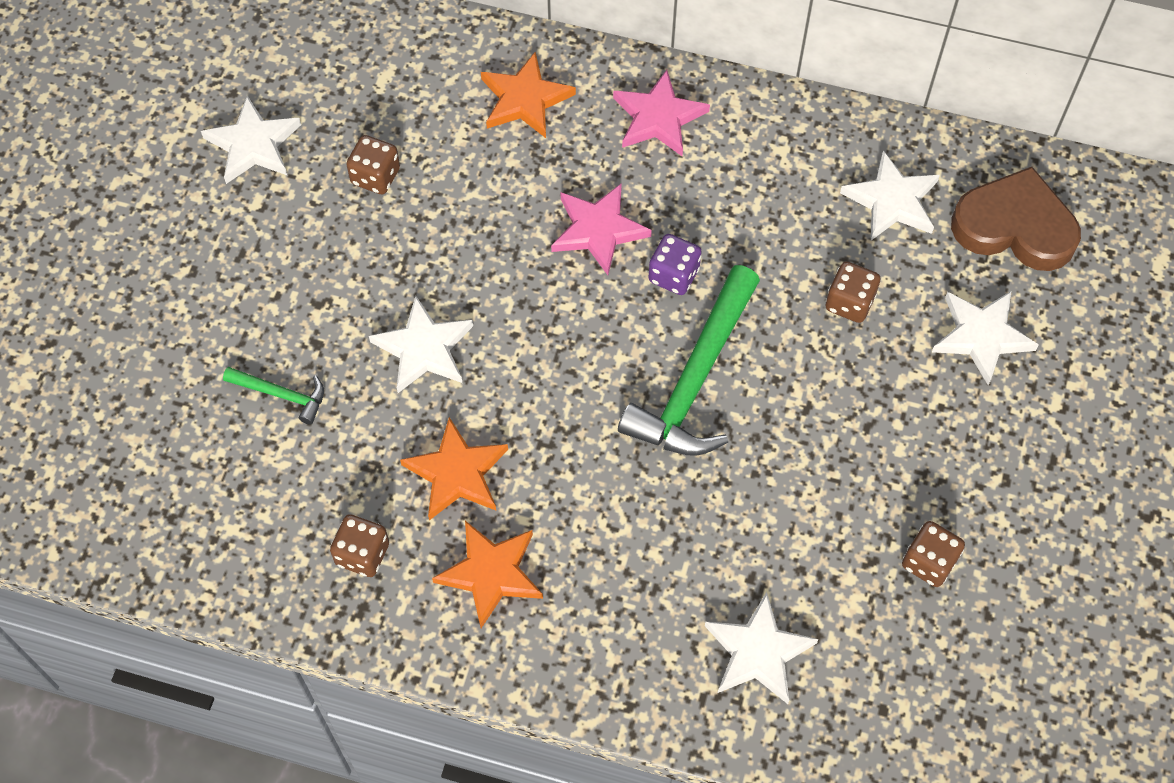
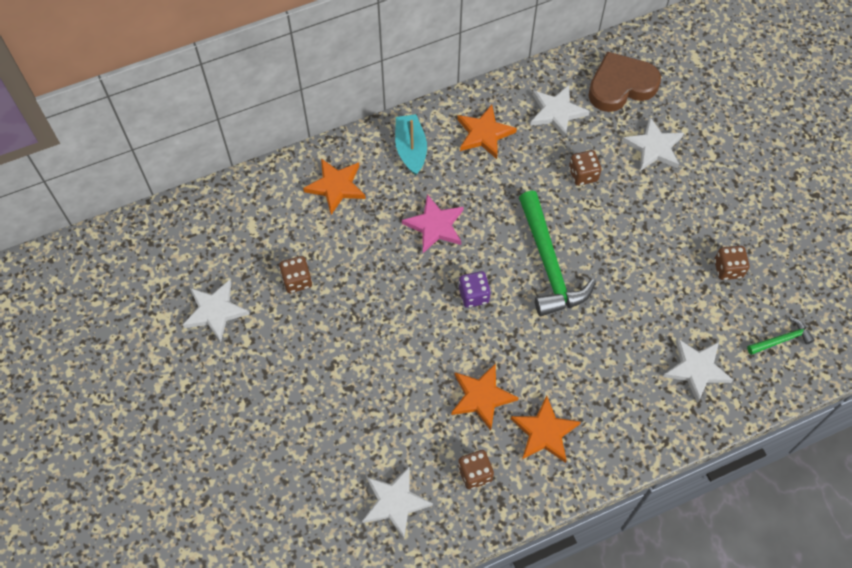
camera: 40 degrees left, 0 degrees up
(281, 394) = (357, 427): green hammer -> green hammer (781, 339)
(424, 349) = (406, 349): white star -> white star (395, 503)
(658, 117) = (411, 149): pink star -> turquoise boat
(673, 275) = (491, 221): purple dice -> purple dice (473, 295)
(769, 162) = (484, 134): none -> orange star

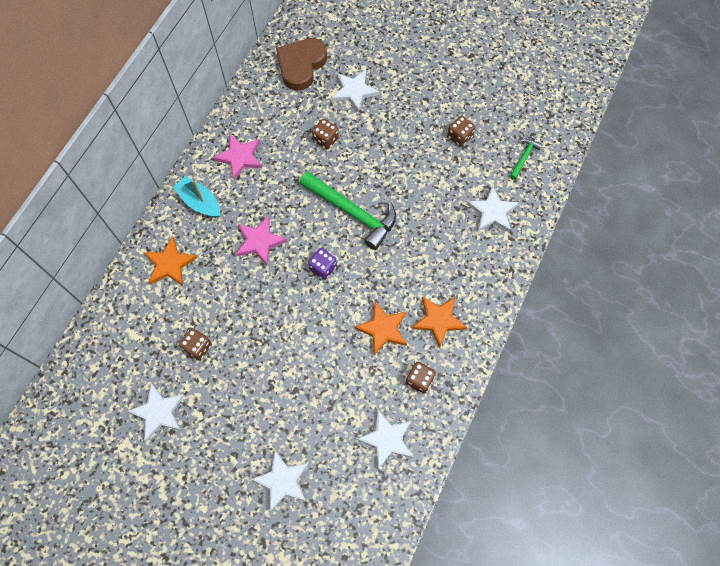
camera: 40 degrees left, 5 degrees up
(484, 134) = (240, 157): orange star -> pink star
(556, 112) = (275, 110): white star -> white star (282, 481)

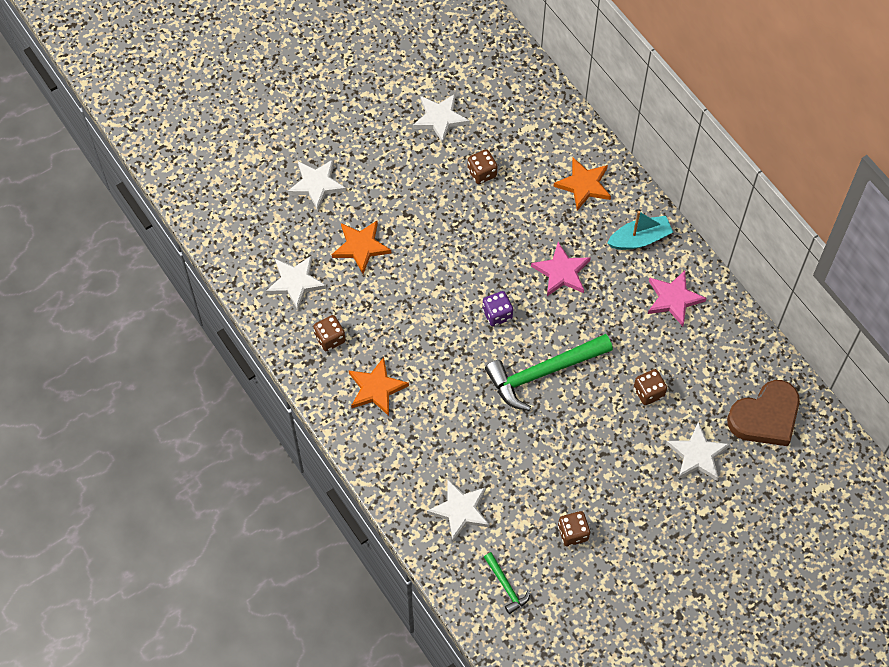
camera: 120 degrees right, 5 degrees down
(301, 65) = (765, 417): brown heart -> brown heart turned 90 degrees clockwise
(383, 329) = (400, 334): orange star -> orange star (361, 247)

